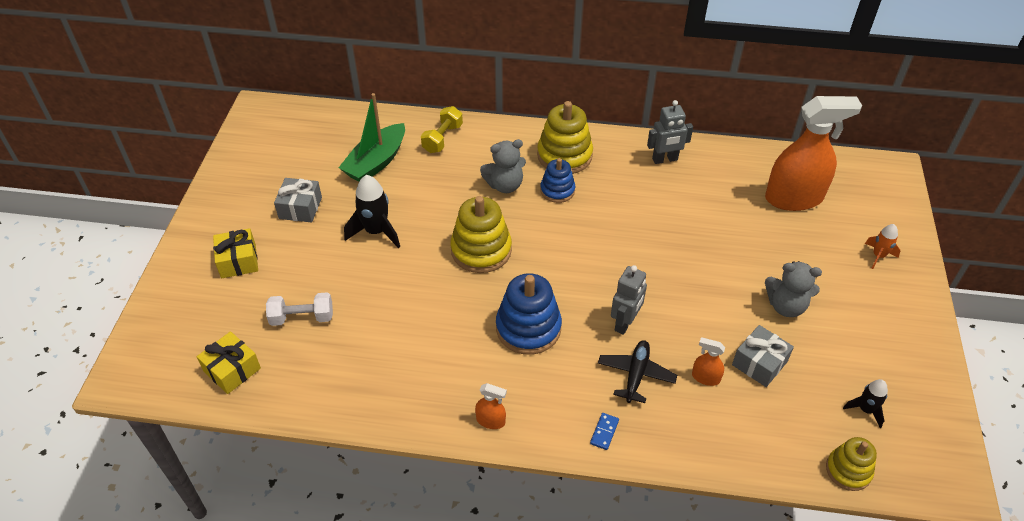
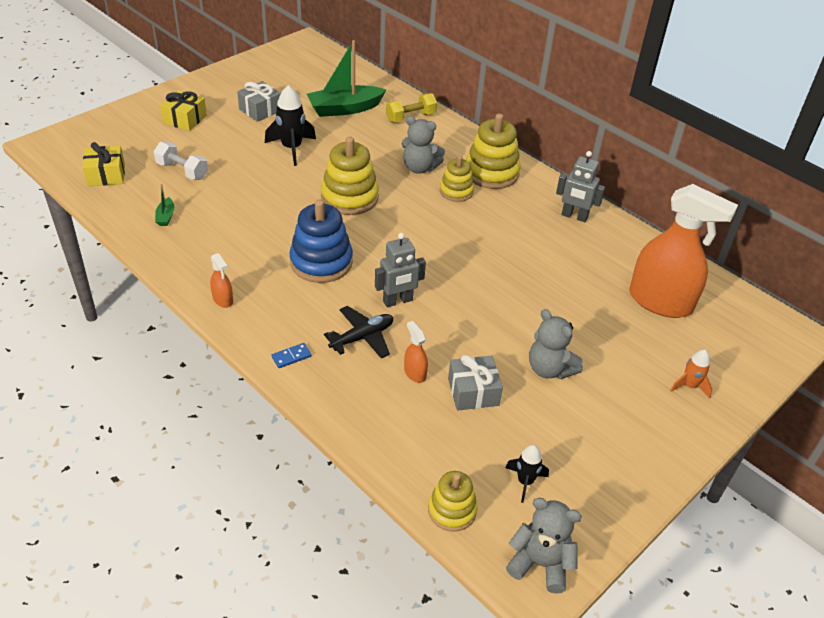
camera: 35 degrees right, 5 degrees down
(344, 375) = (166, 216): none -> green boat
(557, 190) = (456, 191): blue stacking toy -> yellow stacking toy
(938, 465) = (540, 563): none -> grey teddy bear

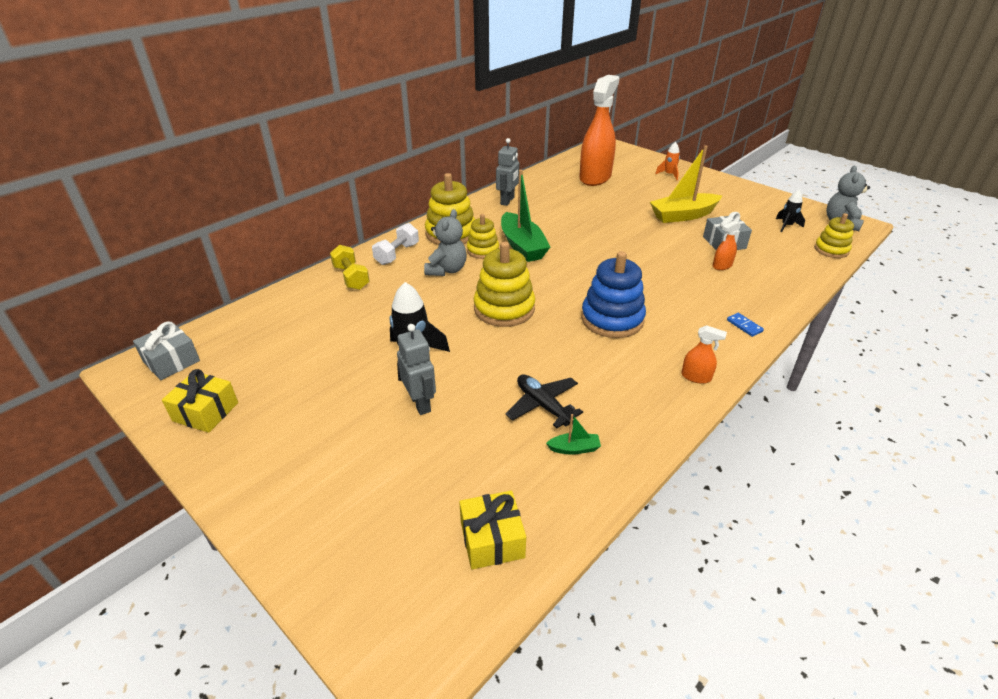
camera: 90 degrees left, 5 degrees down
(182, 171) = (471, 450): white dumbbell -> white dumbbell (397, 254)
(185, 119) = (335, 472): yellow gift -> yellow gift (205, 412)
(223, 299) = (696, 377): orange spray bottle -> orange spray bottle turned 60 degrees clockwise
(260, 110) = (319, 394): grey gift -> grey gift (171, 361)
(344, 109) = (326, 323): green boat -> green boat (522, 246)
(362, 337) = (698, 291): black plane -> black plane (543, 405)
(398, 301) = (645, 276): grey robot -> grey robot (420, 403)
(549, 369) = (683, 215): grey teddy bear -> yellow boat

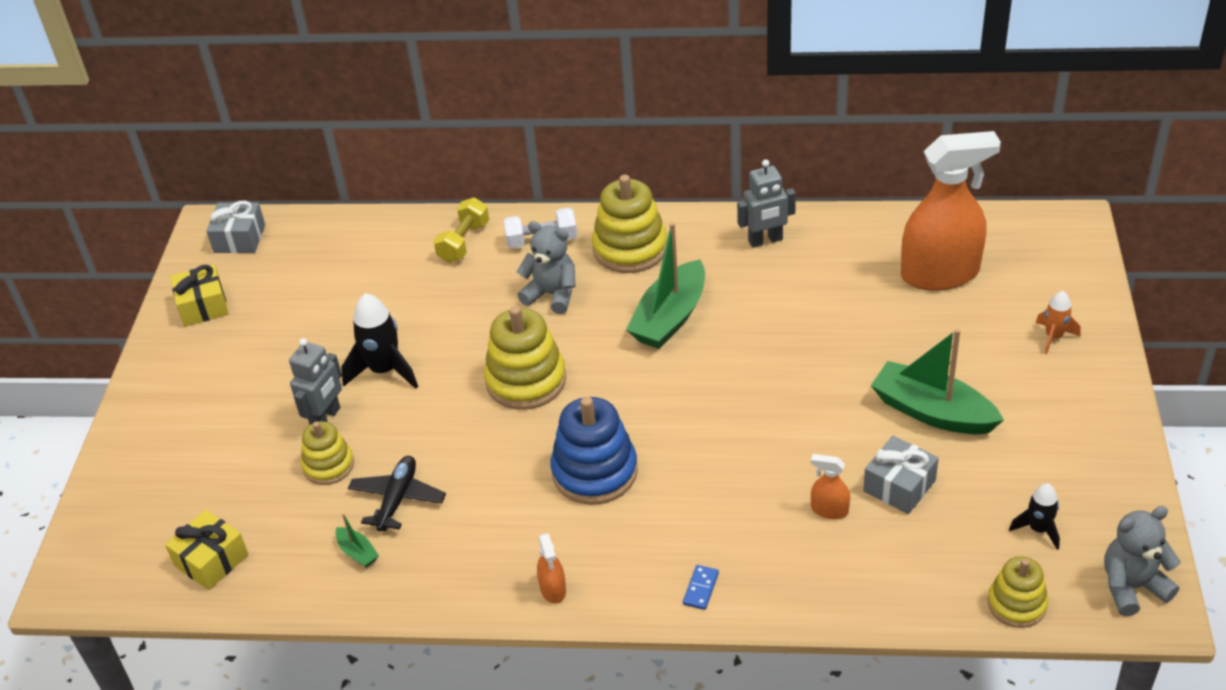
camera: 55 degrees right, 5 degrees up
(446, 270) = (552, 295): grey teddy bear -> grey teddy bear turned 135 degrees counterclockwise
(483, 250) = (623, 294): yellow stacking toy -> yellow stacking toy (328, 465)
(683, 215) = (932, 412): yellow boat -> green boat

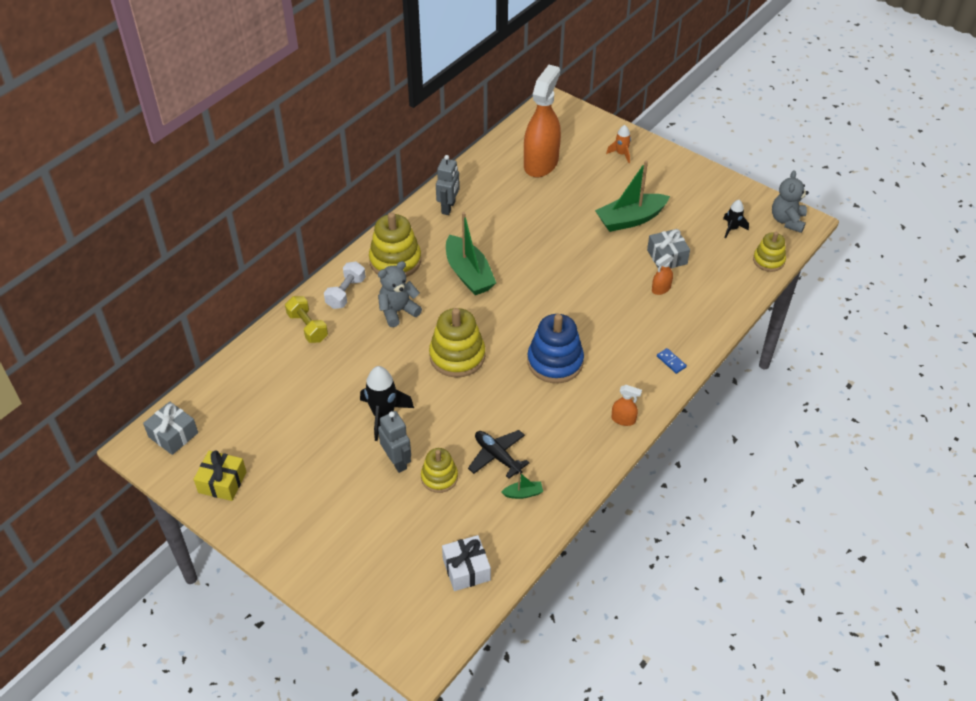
camera: 60 degrees left, 5 degrees up
(211, 560) = (466, 569): yellow gift -> white gift

